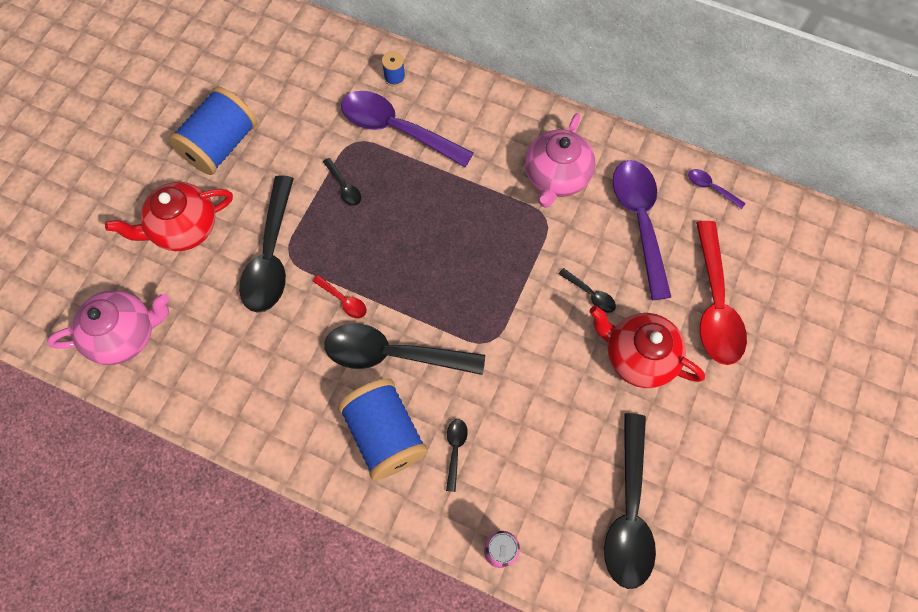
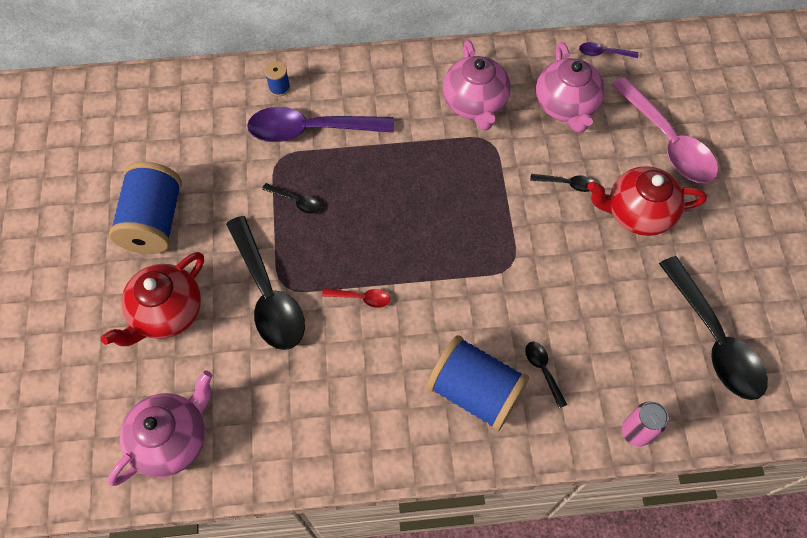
camera: 30 degrees left, 5 degrees down
(393, 354) = (436, 320): black spoon -> none
(639, 221) = (566, 106): purple spoon -> pink teapot
(714, 304) = (667, 141): red spoon -> pink spoon

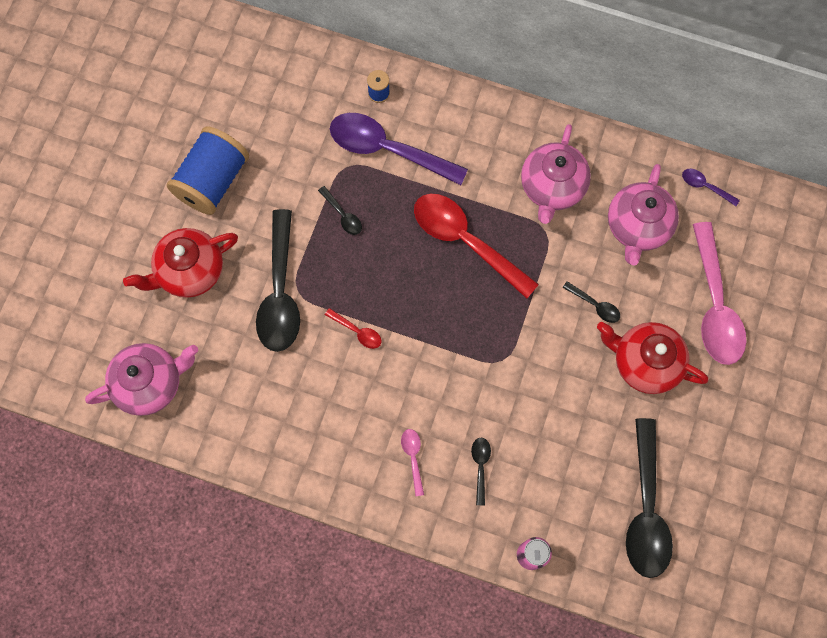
camera: 25 degrees right, 10 degrees up
(422, 177) = (466, 241): none -> red spoon
(475, 391) = (413, 457): blue spool -> pink spoon

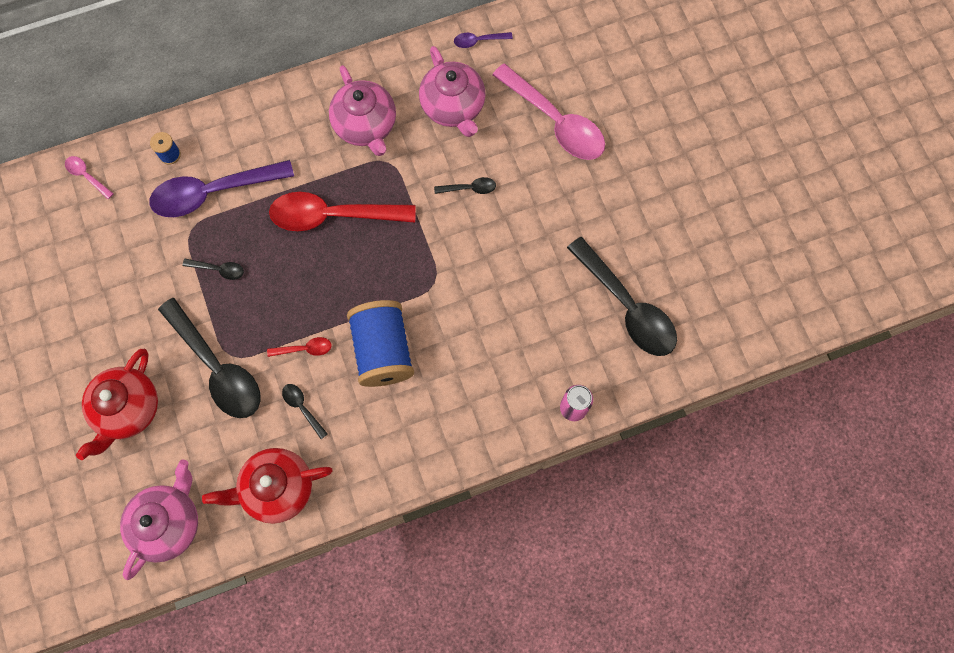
camera: 40 degrees left, 0 degrees up
(213, 181) = (88, 324): blue spool -> blue spool (383, 350)
(413, 457) = (427, 409): pink spoon -> pink spoon (87, 176)
(480, 466) = (483, 374): black spoon -> black spoon (302, 407)
(644, 362) = (539, 202): red teapot -> red teapot (277, 488)

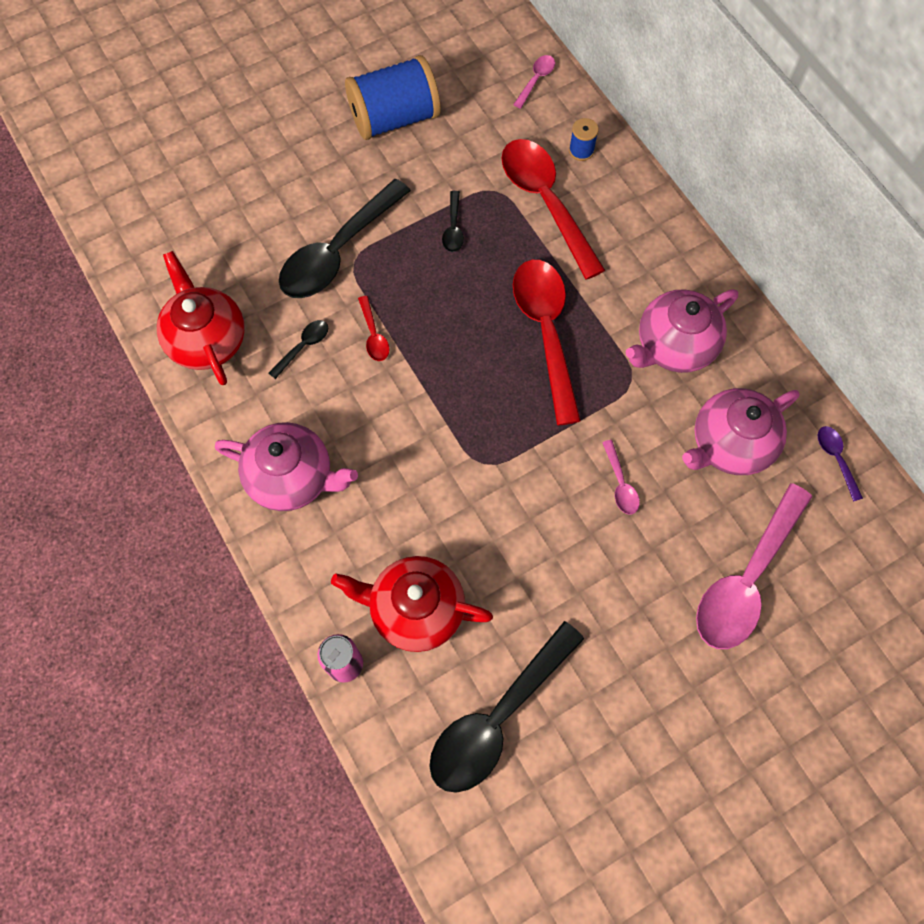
camera: 80 degrees right, 5 degrees down
(128, 409) = (279, 178): red teapot -> red teapot (415, 609)
(169, 522) = (160, 243): pink teapot -> pink teapot (292, 477)
(213, 192) = (546, 202): purple spoon -> red spoon
(383, 350) = (385, 420): blue spool -> blue spool (394, 118)
(469, 188) = (620, 484): black spoon -> pink spoon

